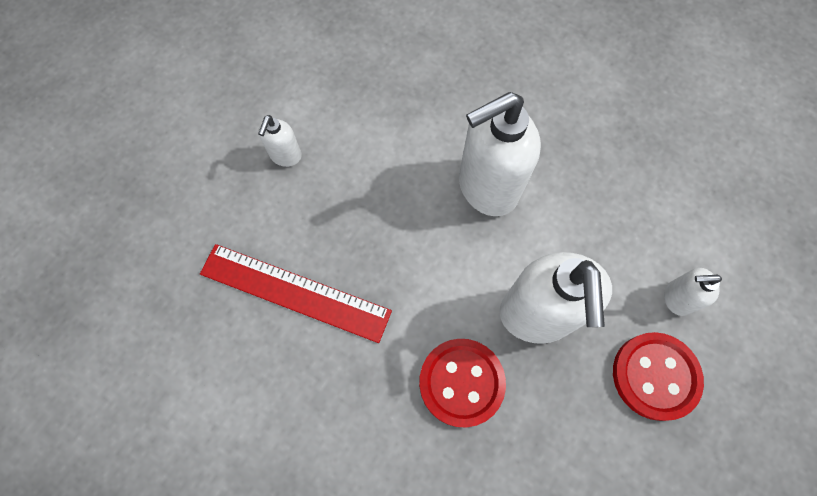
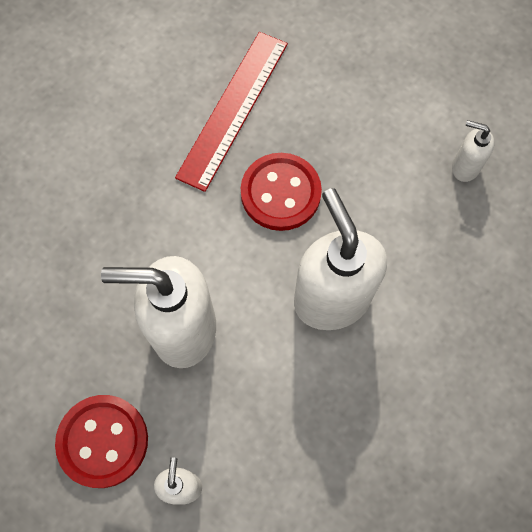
camera: 95 degrees right, 0 degrees up
(285, 156) = (379, 103): white soap dispenser -> white soap dispenser (464, 167)
(461, 382) = (127, 248): red button -> red button (280, 193)

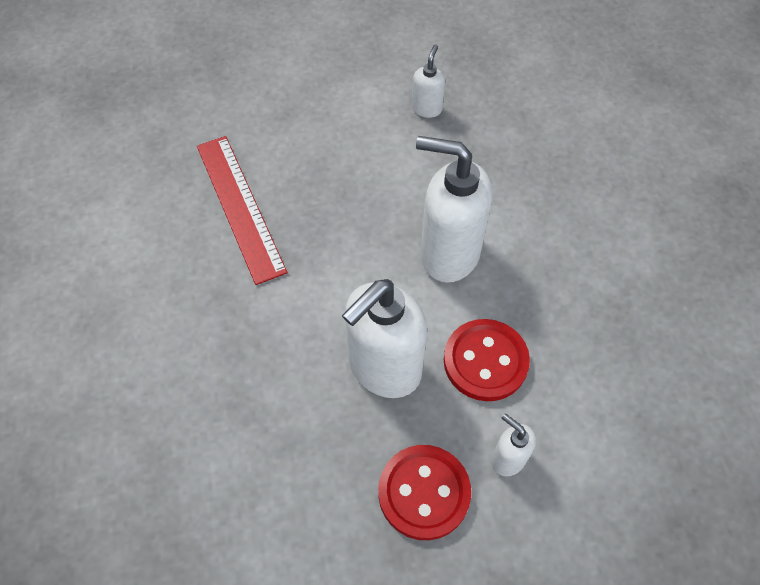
camera: 50 degrees left, 10 degrees down
(280, 193) = (338, 226): red button -> red button (485, 361)
(464, 167) = (427, 108): white soap dispenser -> white soap dispenser turned 135 degrees clockwise

